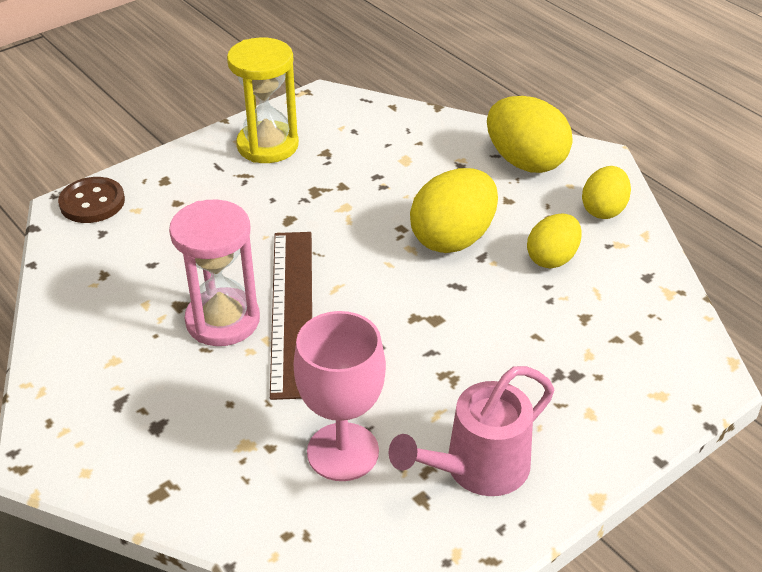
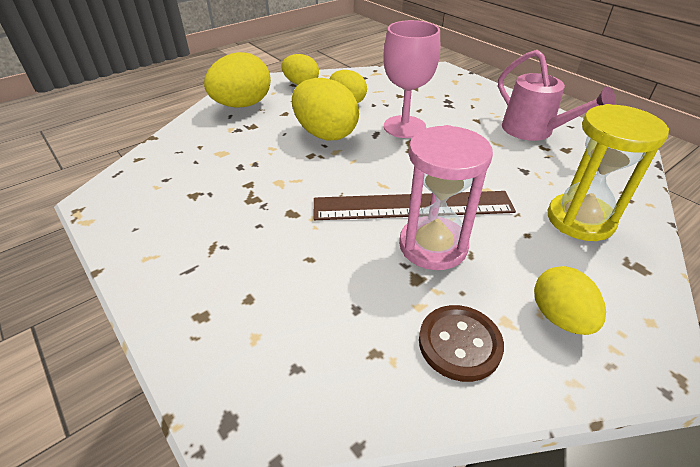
camera: 90 degrees left, 0 degrees up
(92, 202) = (229, 391): brown button -> brown button (459, 344)
(108, 400) = (560, 317): none -> yellow egg
(267, 145) = (166, 233): yellow hourglass -> yellow hourglass (580, 220)
(343, 452) = (547, 178): pink goblet -> pink goblet (404, 127)

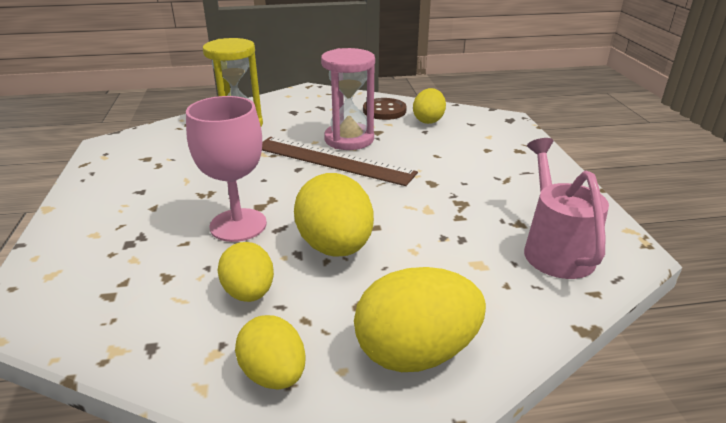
camera: 150 degrees left, 10 degrees down
(534, 131) = (133, 178): pink watering can -> pink watering can (554, 248)
(560, 317) = (325, 105): yellow egg -> yellow egg (428, 120)

